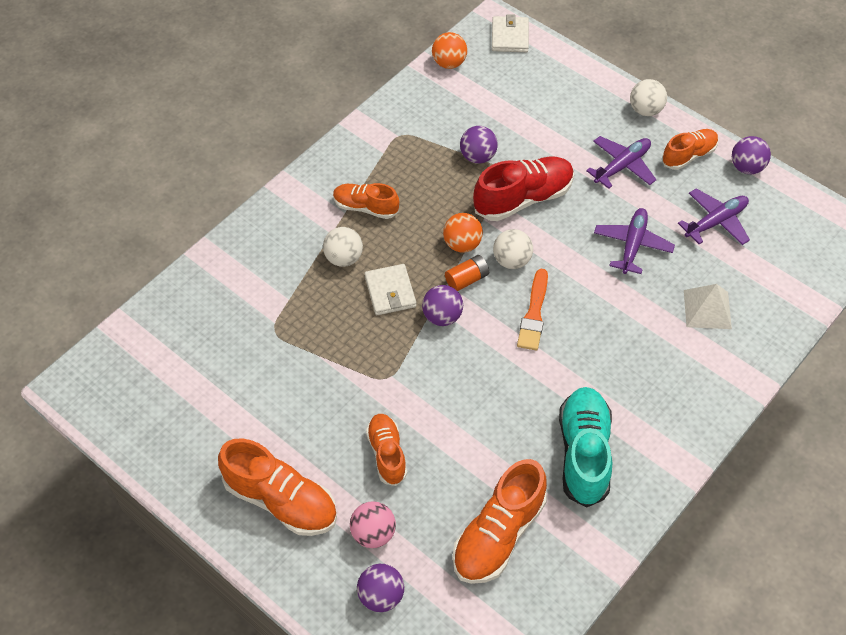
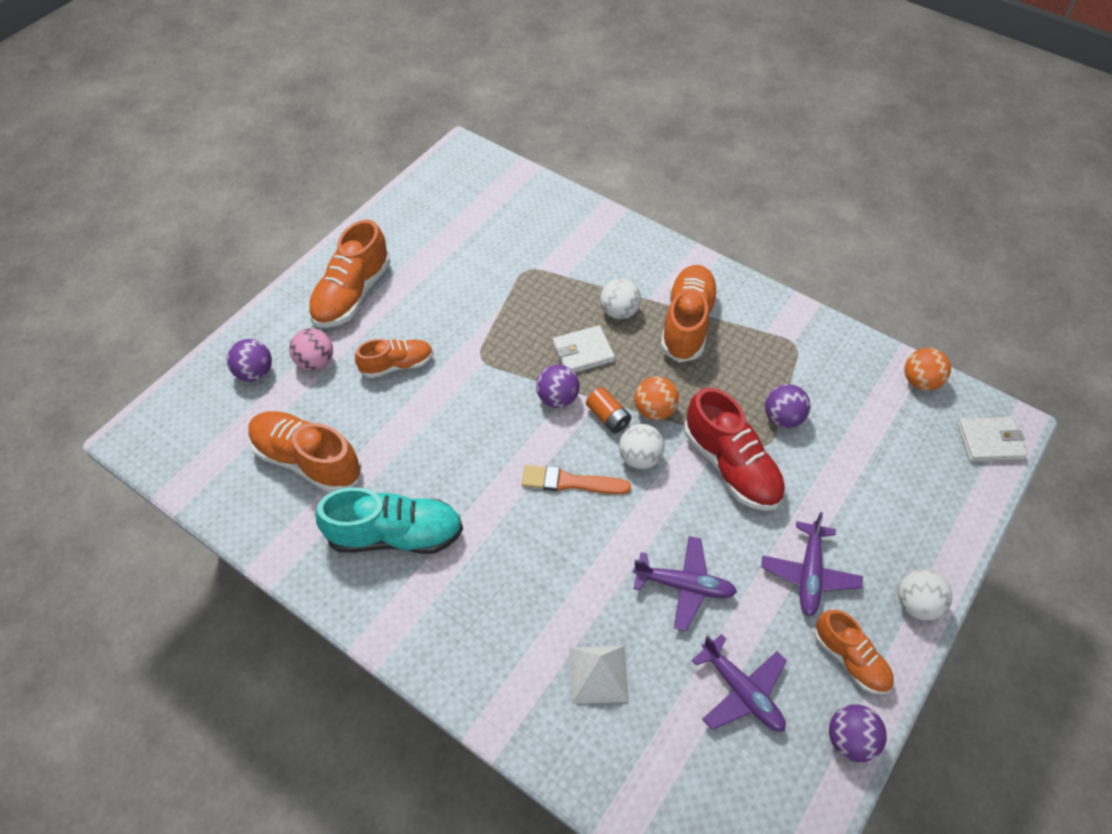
camera: 85 degrees right, 0 degrees up
(365, 207) = (687, 323): orange shoe -> orange shoe, size x1.62
(622, 166) = (809, 574): purple plane -> purple plane turned 60 degrees clockwise

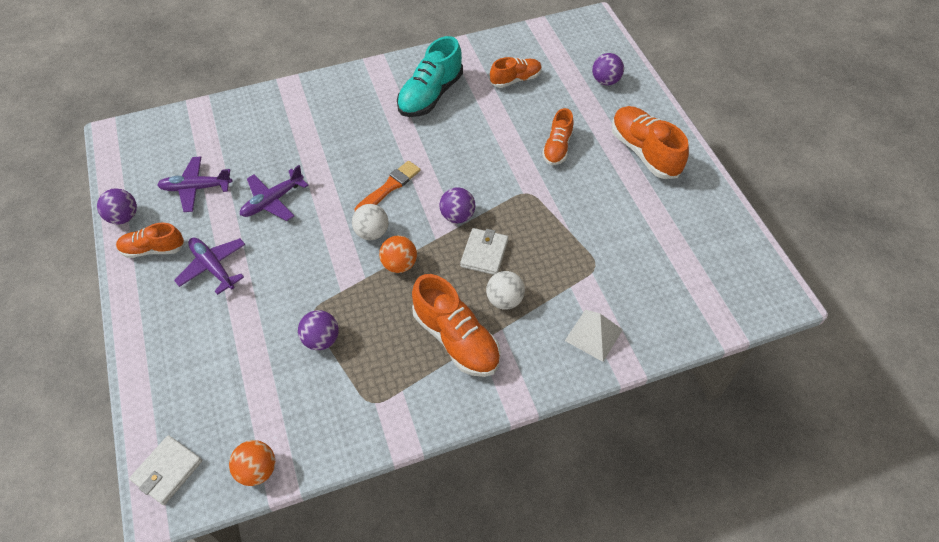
camera: 125 degrees right, 0 degrees up
(307, 460) = (515, 79): orange shoe -> orange shoe, size x0.62
(316, 362) = (592, 110): pink ball -> none
(598, 674) = (270, 136): white pyramid -> white pyramid (593, 335)
(608, 417) = (418, 235): orange battery -> none
(731, 466) = (318, 279): red shoe -> none
(916, 604) = (138, 309): white ball -> none

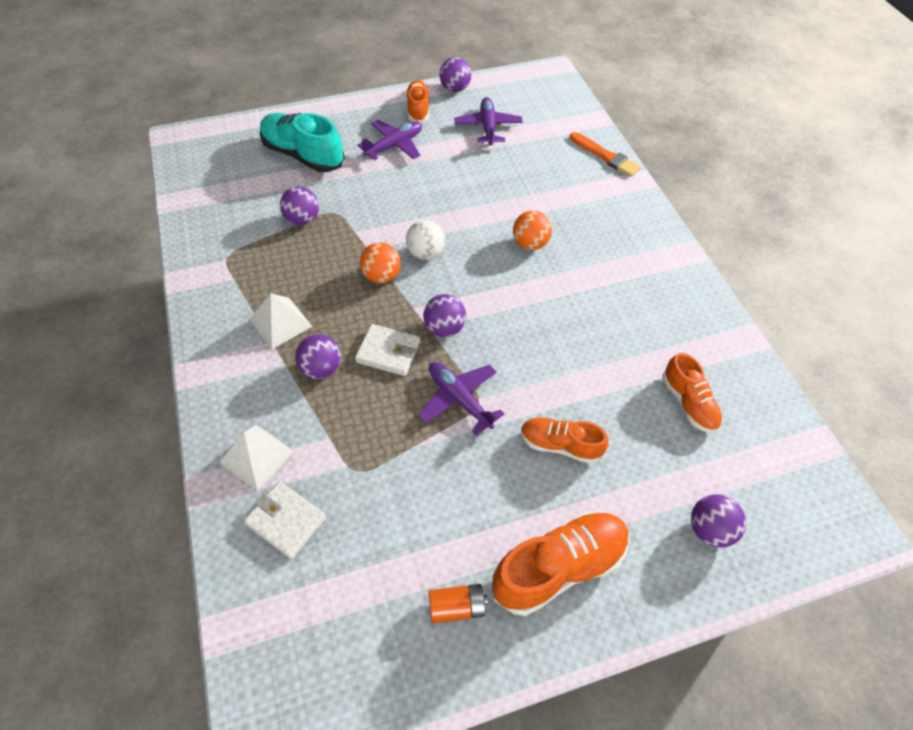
camera: 90 degrees right, 0 degrees up
(167, 471) = (204, 139): white wallet -> white wallet (286, 521)
(257, 470) = (187, 187): orange ball -> orange ball (530, 244)
(272, 201) = (471, 178): purple plane -> purple plane (459, 399)
(389, 187) = (488, 267): orange brush -> orange brush (606, 156)
(430, 95) = (641, 305): turquoise shoe -> turquoise shoe (303, 155)
(456, 339) = (280, 322): orange shoe -> white pyramid
(504, 300) = (321, 368): white ball -> purple ball
(681, 203) = (456, 606): none -> orange battery

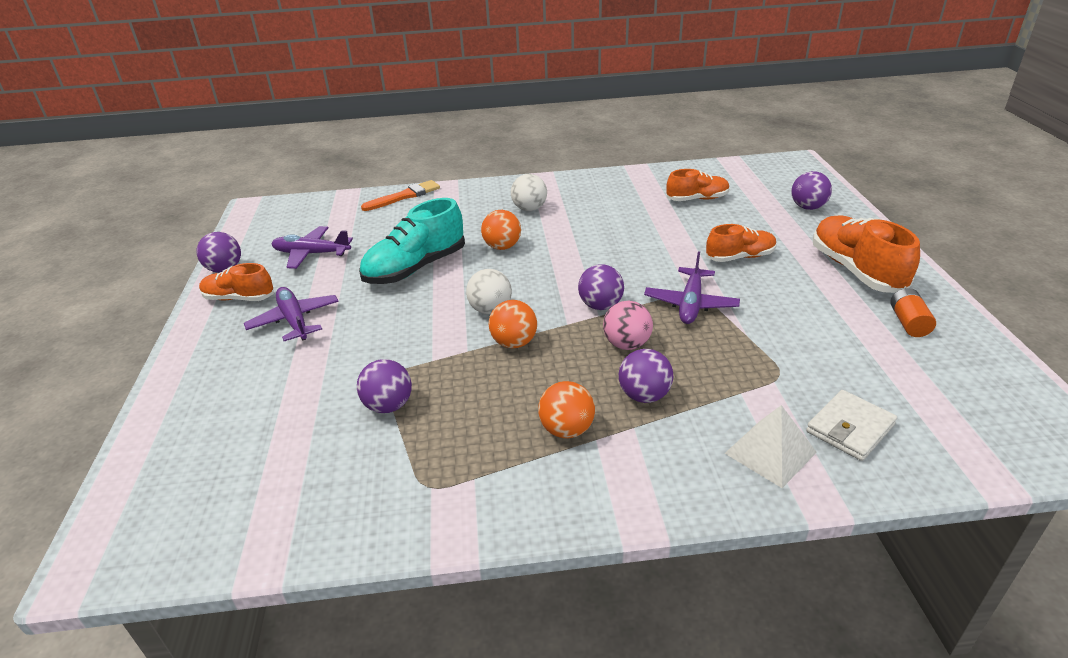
camera: 75 degrees left, 20 degrees down
(280, 322) = (566, 429): white pyramid -> orange ball
(303, 155) = (255, 402): turquoise shoe -> turquoise shoe (415, 268)
(388, 352) = (626, 344): white wallet -> pink ball
(459, 399) = (690, 304): purple plane -> purple plane turned 45 degrees counterclockwise
(560, 445) = (740, 257): orange shoe -> orange shoe turned 135 degrees counterclockwise
(612, 252) = (529, 209): none -> white ball

